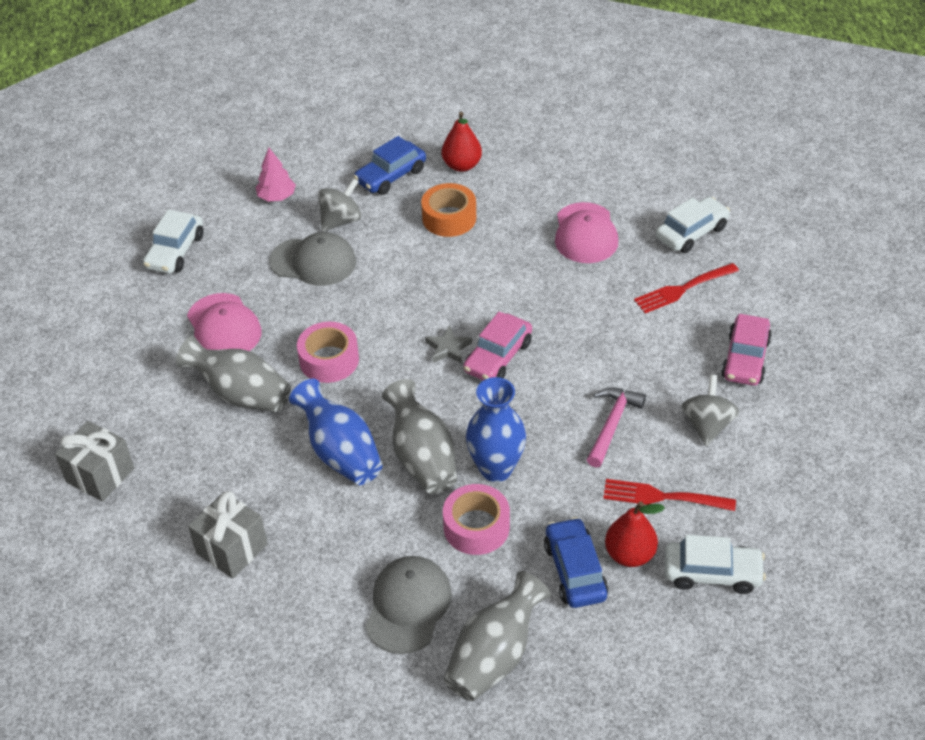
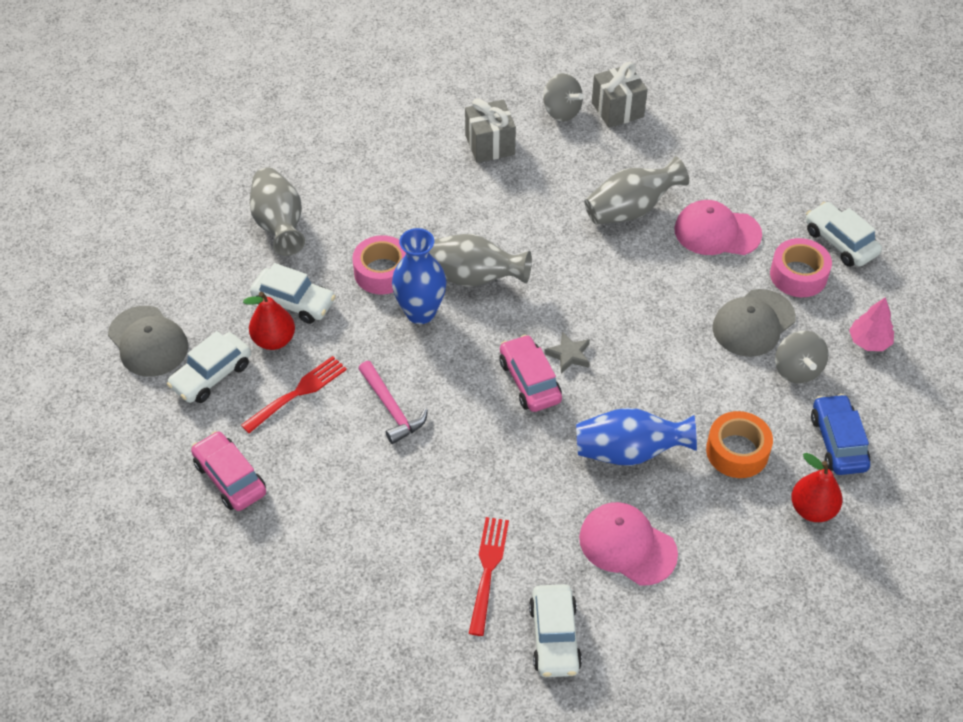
camera: 125 degrees right, 5 degrees up
(329, 360) = (622, 275): pink tape -> pink tape (798, 275)
(340, 452) = (521, 236): blue vase -> blue vase (629, 452)
(408, 606) = (358, 204): grey cap -> grey cap (148, 342)
(575, 571) = (294, 302): blue car -> white car
(707, 425) = (330, 470): grey spinning top -> grey spinning top (561, 111)
(745, 359) = (367, 553): pink car -> pink car (230, 478)

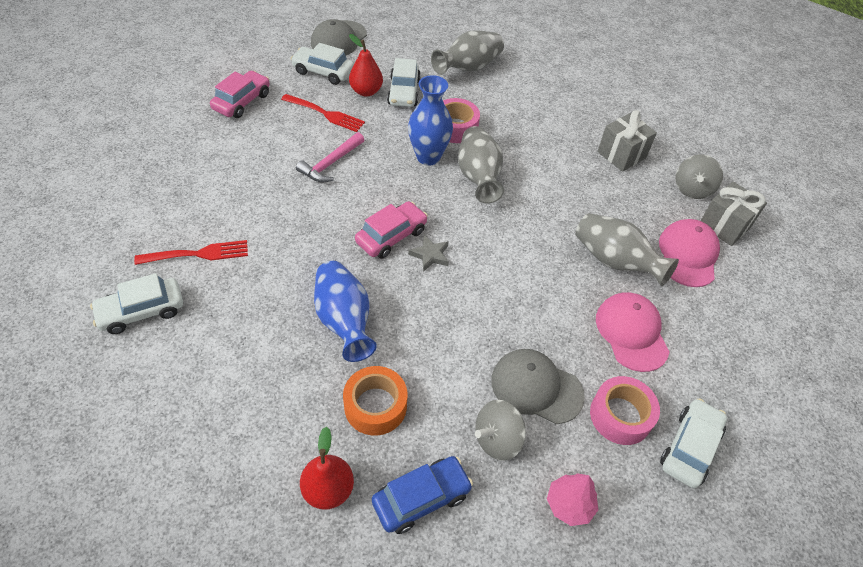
camera: 65 degrees right, 0 degrees up
(627, 545) = (244, 341): pink cap -> pink cap (688, 255)

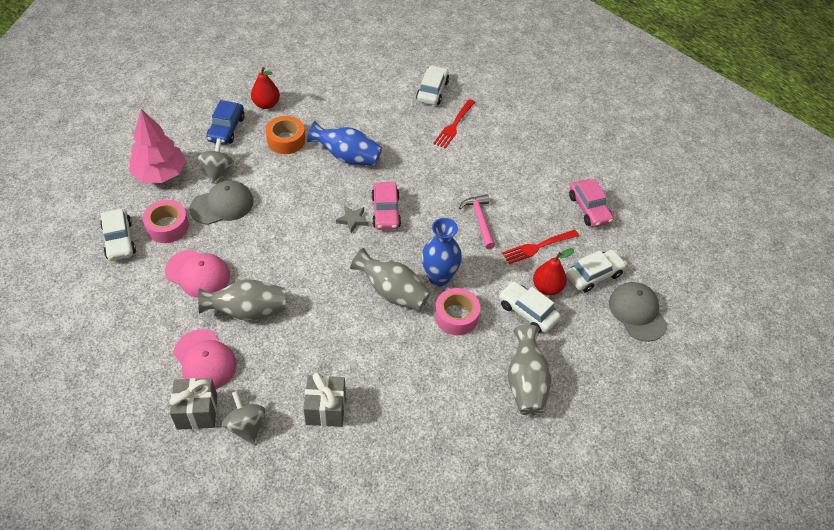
camera: 130 degrees right, 0 degrees up
(569, 504) = (160, 173): pink tree -> pink tree, size x1.84

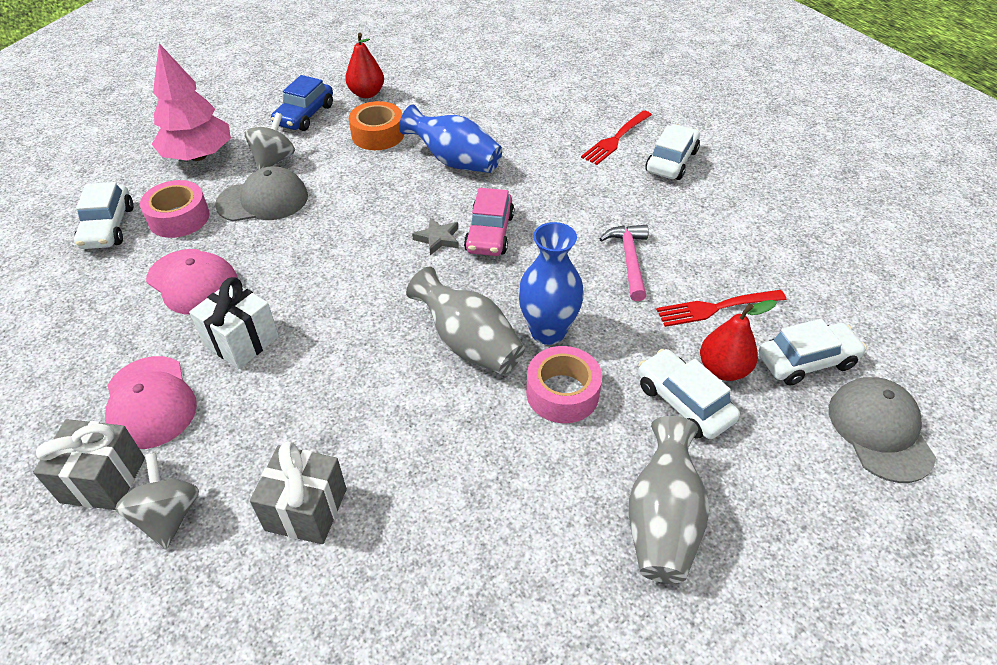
camera: 15 degrees right, 5 degrees down
(247, 311) = (241, 341): grey vase -> white gift
(432, 91) = (594, 98): white car -> white car (671, 161)
(589, 209) = (807, 264): pink car -> none

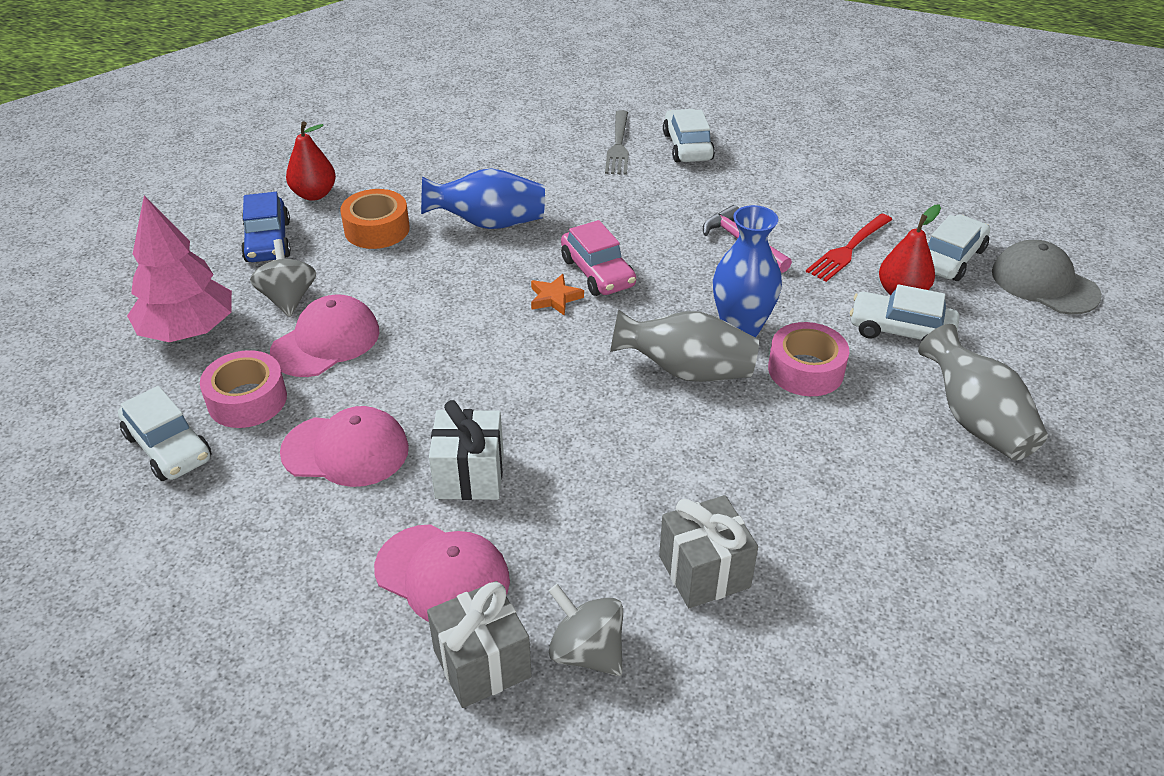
camera: 35 degrees left, 5 degrees down
(263, 200) = (326, 341): grey cap -> pink cap
(438, 239) = (555, 298): grey star -> orange star
(615, 139) = (618, 146): red fork -> grey fork

